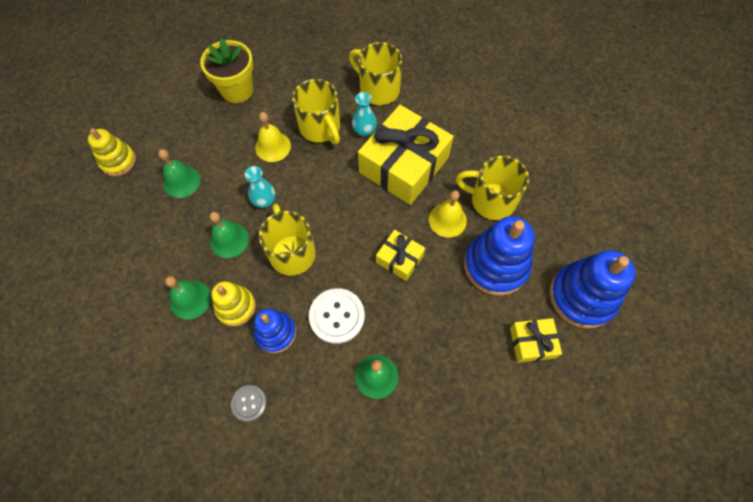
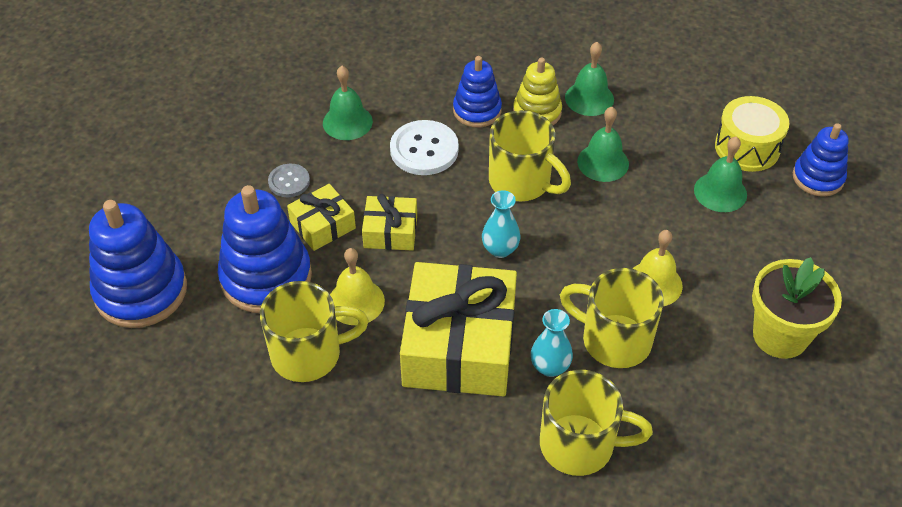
camera: 150 degrees right, 15 degrees down
(118, 161) = (818, 178): yellow stacking toy -> blue stacking toy
(133, 203) = (747, 147): none -> yellow drum
(249, 403) = (457, 56): grey button -> grey button (289, 181)
(264, 201) = (602, 217): turquoise vase -> turquoise vase (500, 249)
(532, 342) = (189, 218): yellow gift -> yellow gift (322, 225)

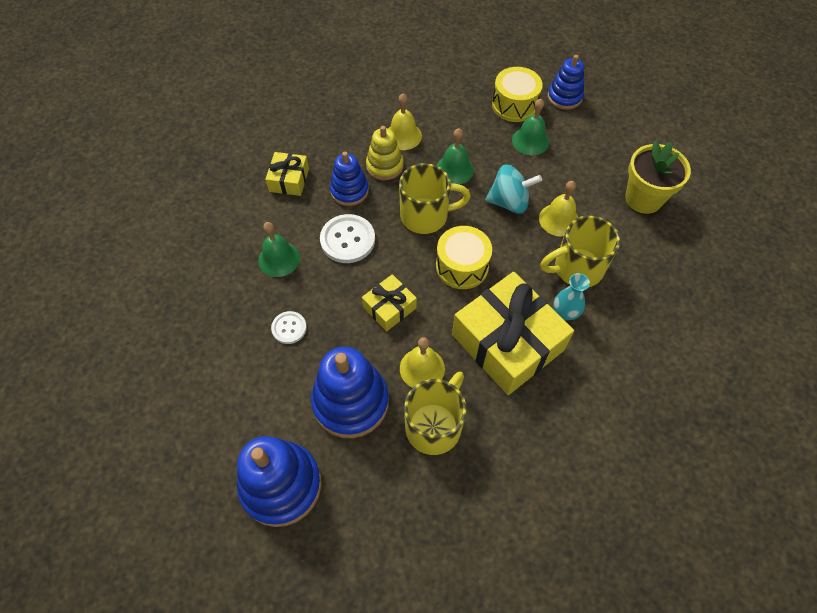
camera: 45 degrees left, 10 degrees up
(289, 181) = (289, 328): grey button -> white button
(322, 225) = (345, 338): yellow gift -> yellow gift (289, 180)
(500, 249) = (462, 266): turquoise vase -> yellow drum
(579, 445) = (628, 342): yellow mug -> none
(589, 98) = (403, 136): green bell -> yellow bell
(621, 230) = (509, 202): none -> turquoise spinning top

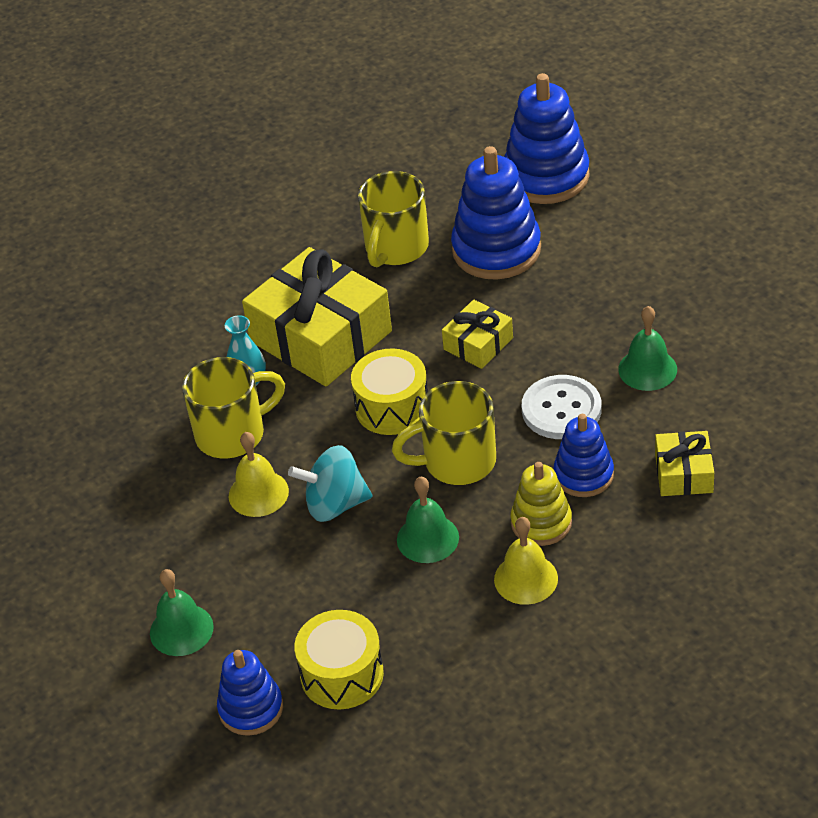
camera: 175 degrees right, 15 degrees down
(289, 328) = (598, 300): white button -> none
(422, 368) = (421, 293): yellow bell -> none
(530, 141) = (308, 611): green bell -> green bell (181, 629)
(643, 198) = (127, 548): yellow flower pot -> none

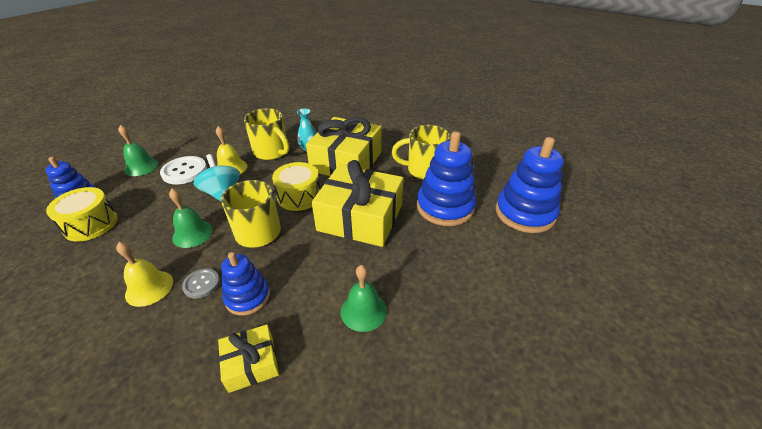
camera: 65 degrees right, 5 degrees down
(478, 344) = (360, 218): yellow gift -> yellow gift, size x2.05
(541, 522) = (201, 284): yellow stacking toy -> grey button
(561, 409) = (310, 270): white button -> white button (184, 171)

